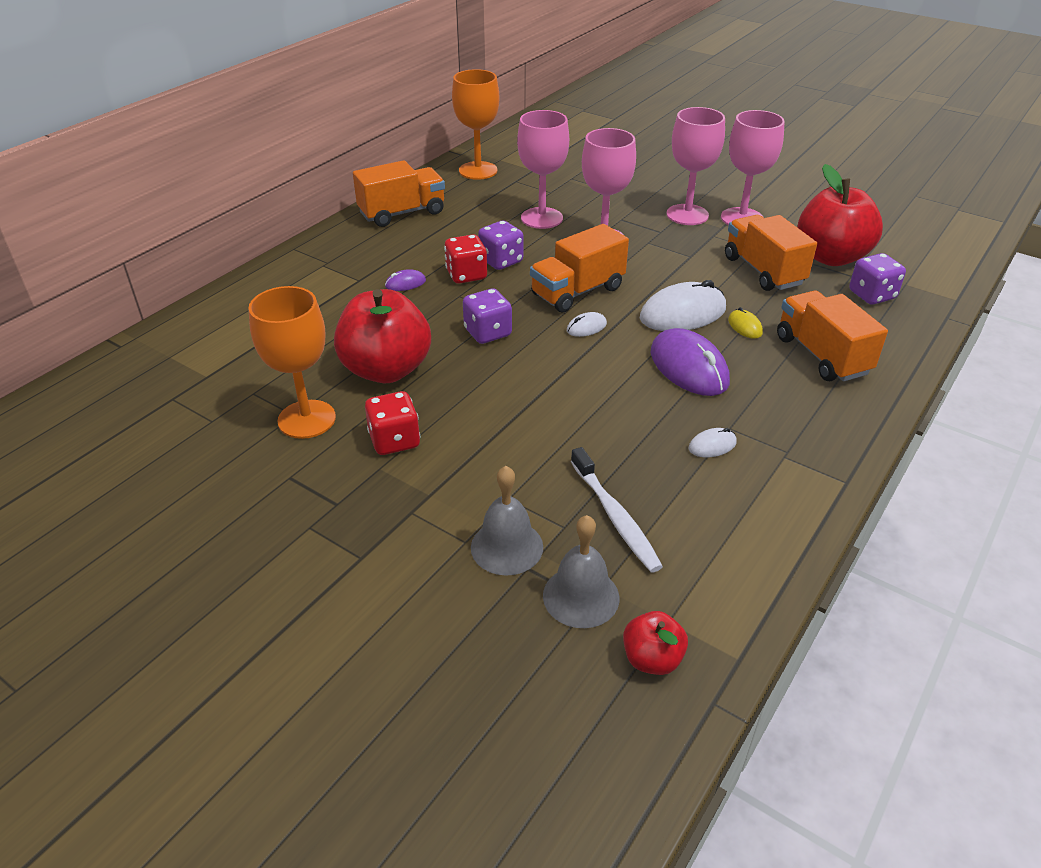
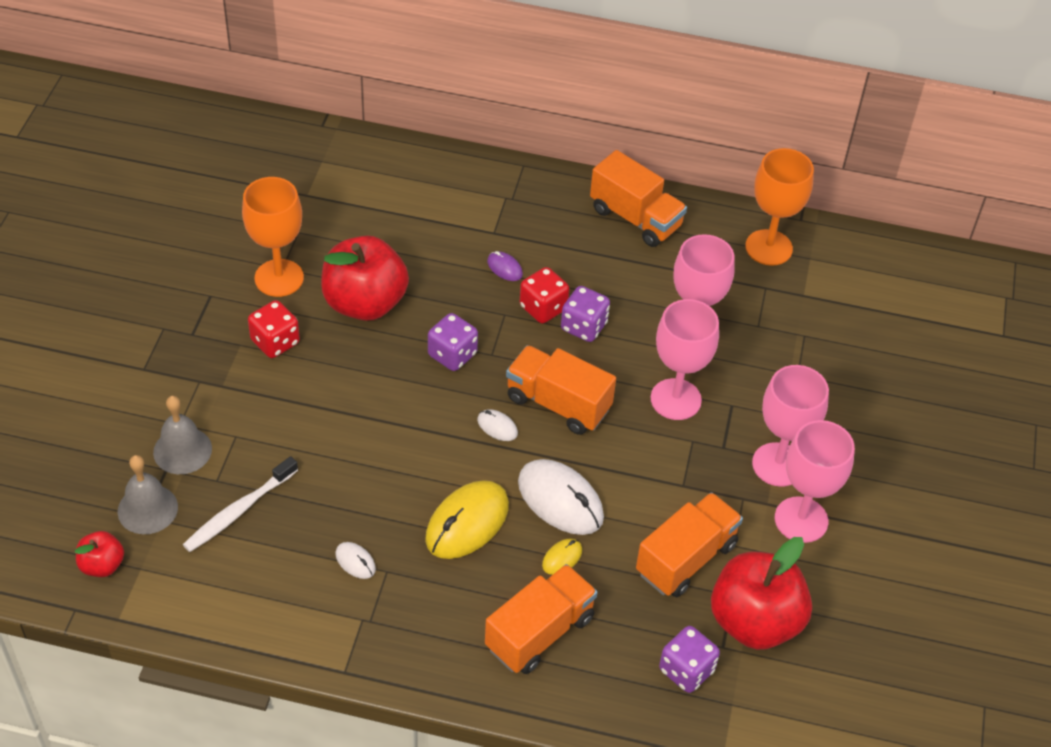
camera: 65 degrees right, 10 degrees up
(688, 367) = (467, 522): purple mouse -> yellow mouse

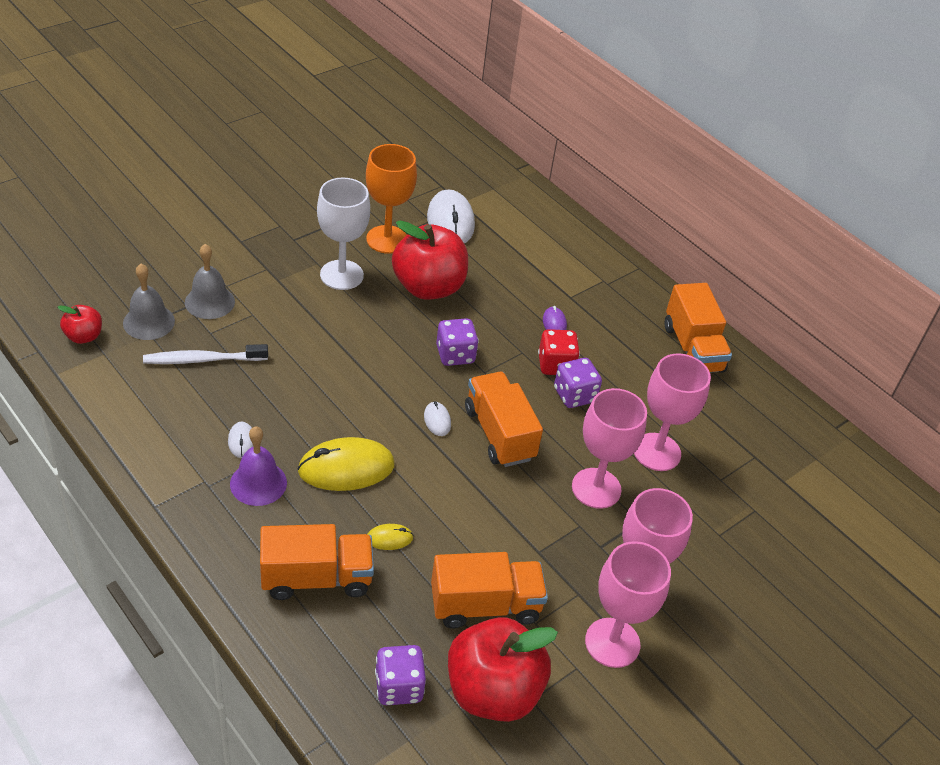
camera: 35 degrees right, 5 degrees down
(275, 342) = (341, 275): red dice -> white goblet
(409, 588) = (258, 483): none -> purple bell
(560, 500) = (431, 498): white mouse -> white mouse (450, 221)
(768, 247) = (786, 431): orange goblet -> none

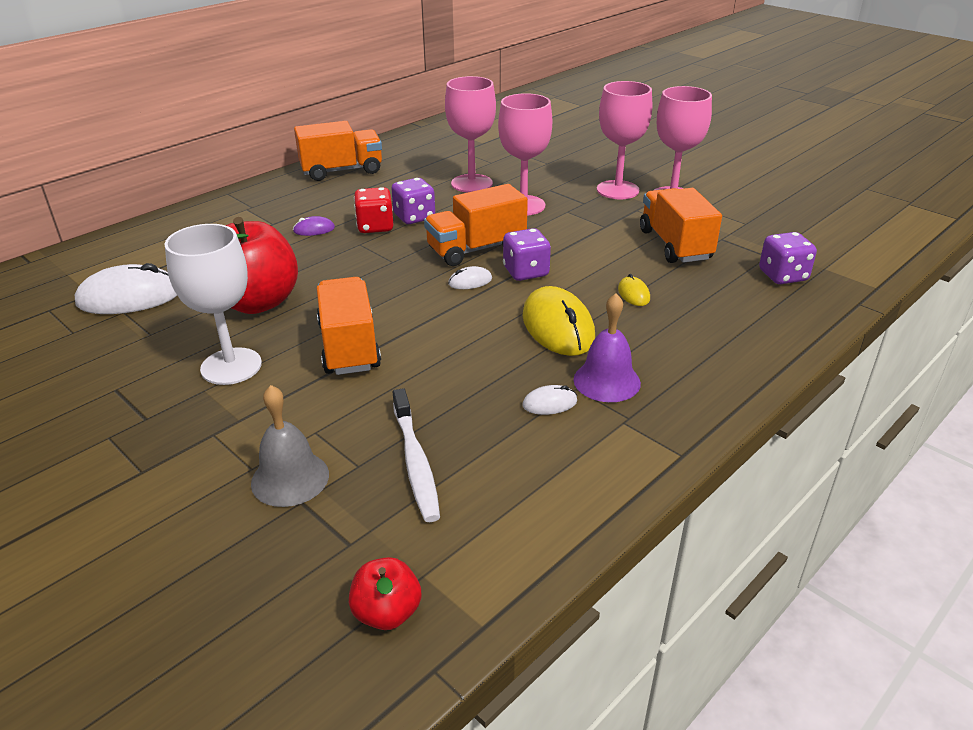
camera: 90 degrees left, 10 degrees down
(149, 322) = (342, 537): grey bell -> none
(316, 578) = (705, 328): orange truck -> orange truck (349, 347)
(387, 239) = (159, 339): orange goblet -> none
(455, 355) = (370, 278): purple dice -> purple dice (526, 272)
(493, 691) = (752, 237): red apple -> none

